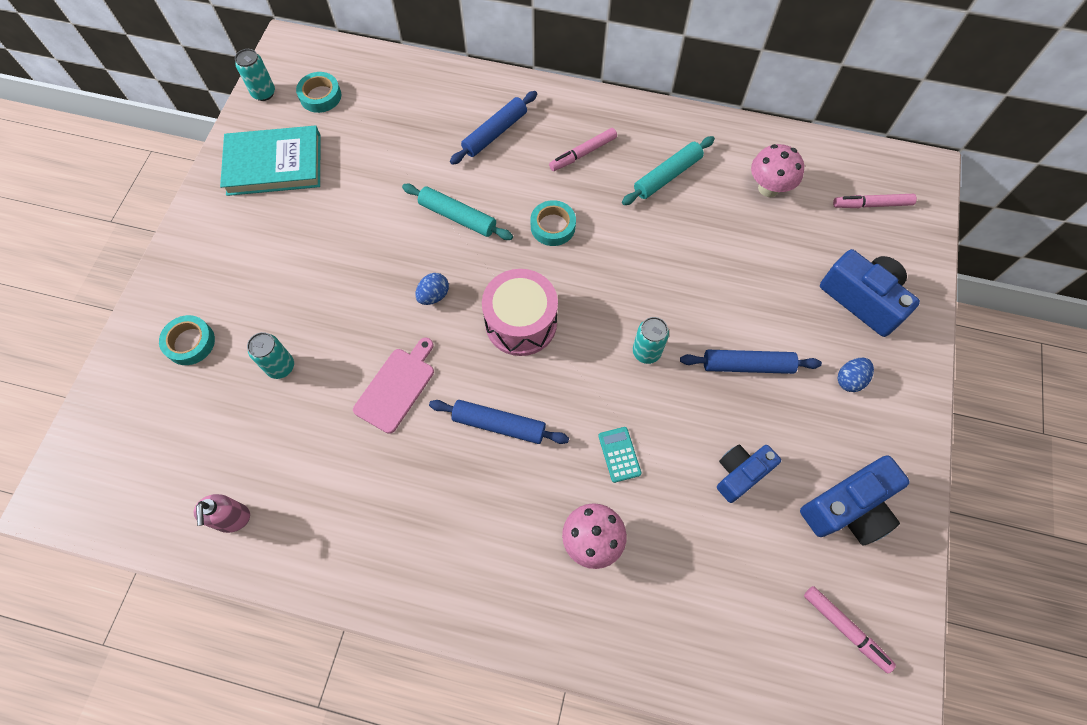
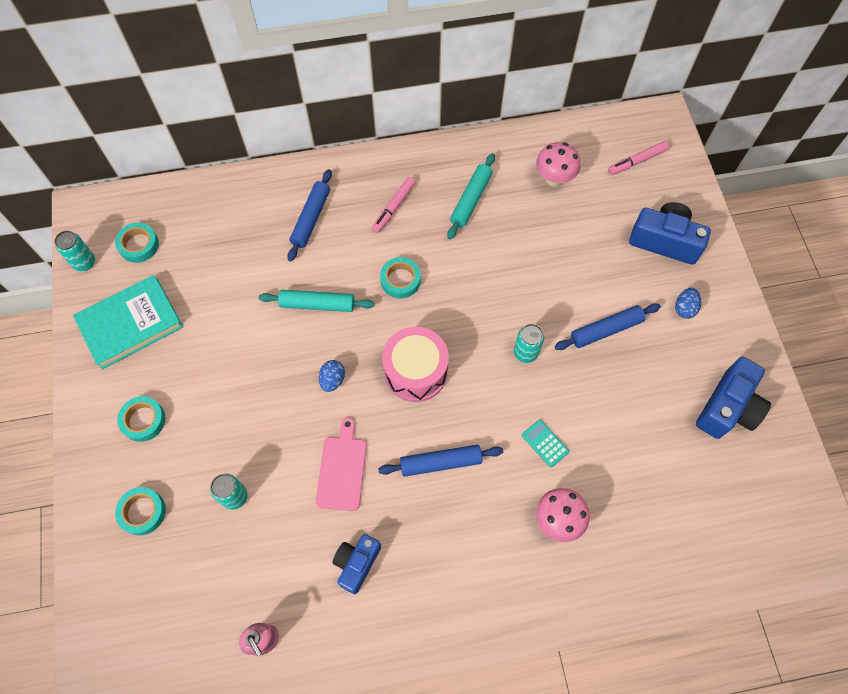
camera: 25 degrees left, 0 degrees up
(237, 258) = (143, 420): none -> turquoise tape
(740, 474) = (640, 417): blue camera -> blue camera (357, 563)
(845, 629) = (766, 497): pink marker -> none

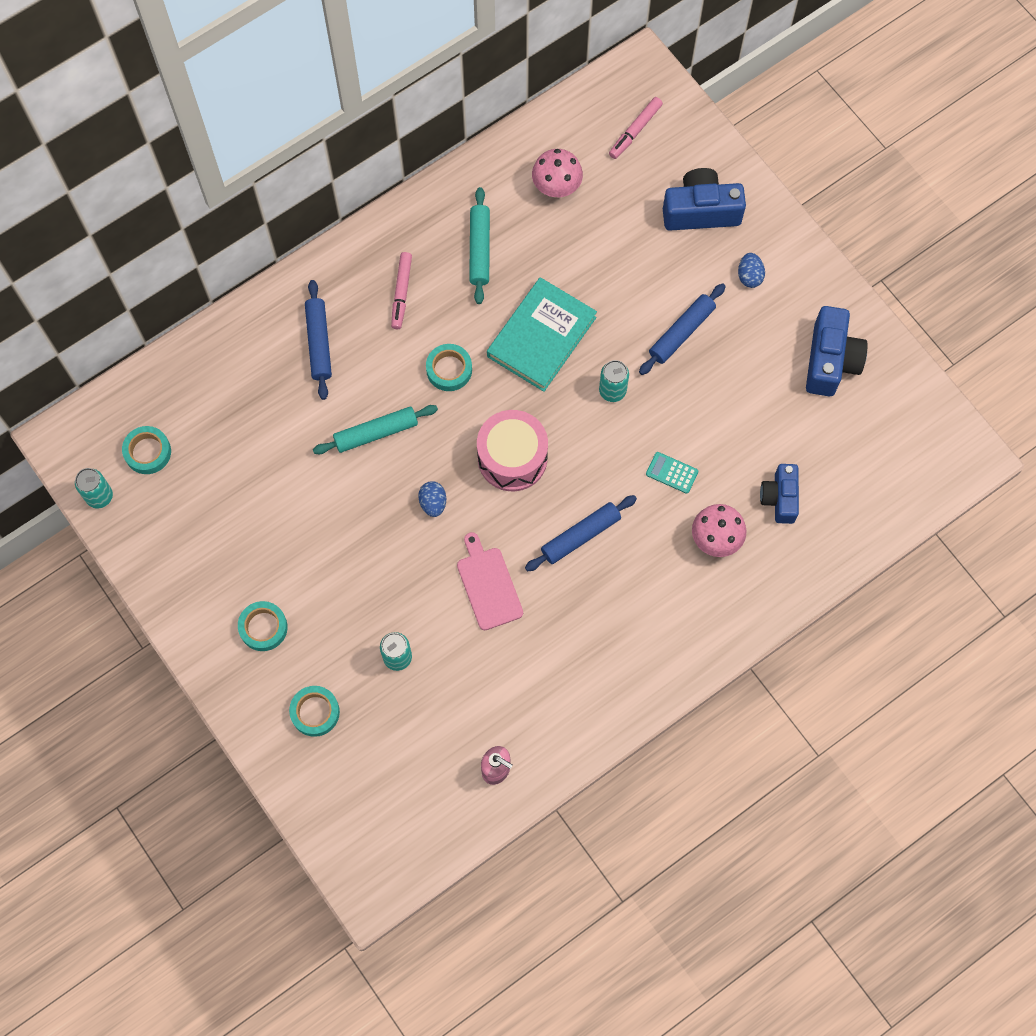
camera: 25 degrees left, 5 degrees up
(130, 324) = (190, 538): turquoise book -> turquoise book (541, 337)
(357, 563) = (547, 664): blue camera -> blue camera (779, 498)

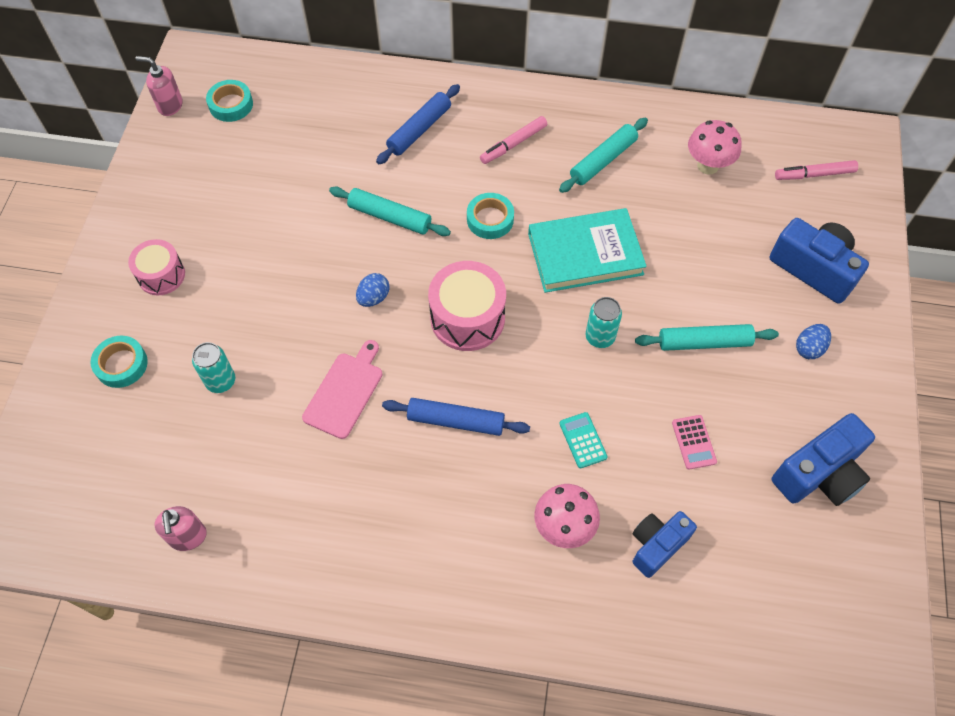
camera: 45 degrees right, 10 degrees down
(99, 496) = (170, 105): turquoise can -> pink soap dispenser
(263, 627) = (161, 275): turquoise tape -> pink drum
(681, 333) = (704, 342): blue rolling pin -> turquoise rolling pin
(739, 410) = (693, 442): none -> pink calculator

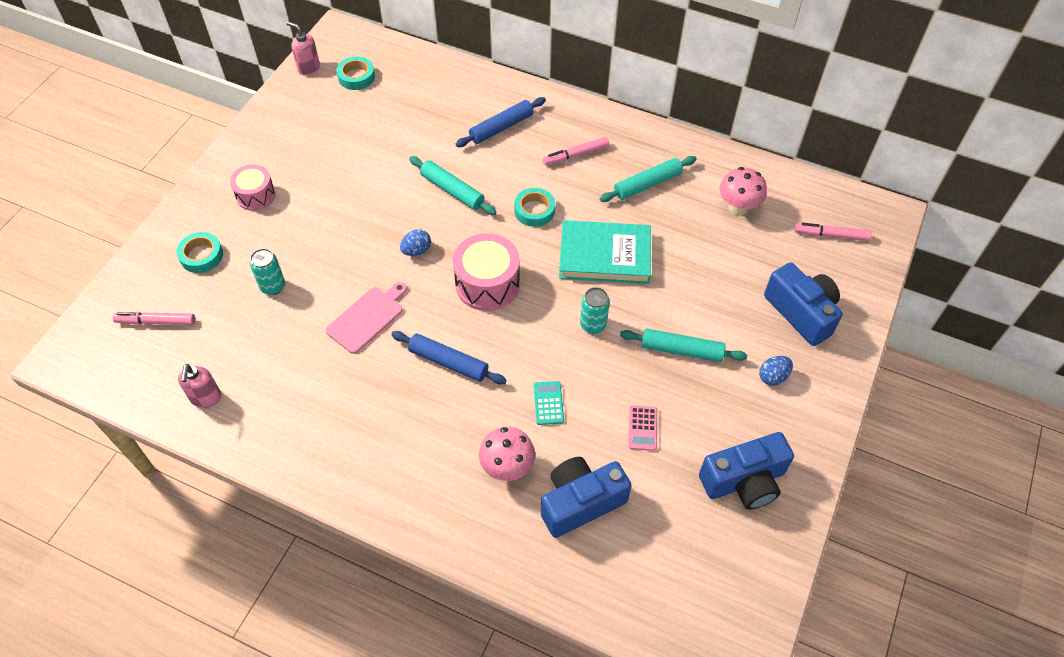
camera: 15 degrees right, 5 degrees down
(95, 459) = (156, 322): none -> pink marker
(657, 545) = (580, 502): blue camera -> blue camera, size x1.50

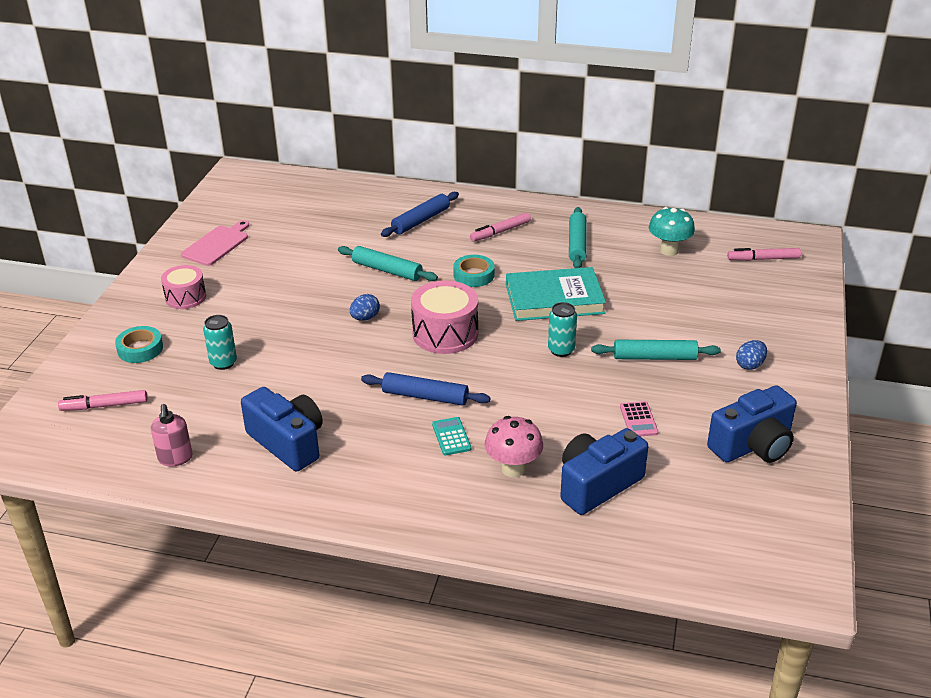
camera: 10 degrees left, 20 degrees down
(308, 68) = (213, 200): pink soap dispenser -> none
(356, 77) = (264, 201): turquoise tape -> none
(367, 318) = (330, 374): pink cutting board -> pink cutting board (217, 244)
(548, 403) = (537, 414): turquoise calculator -> turquoise calculator (451, 436)
(647, 184) = (577, 244): turquoise rolling pin -> turquoise rolling pin turned 45 degrees counterclockwise
(738, 208) = (669, 250): pink mushroom -> turquoise mushroom
(801, 312) = (758, 316): blue camera -> blue camera (288, 442)

